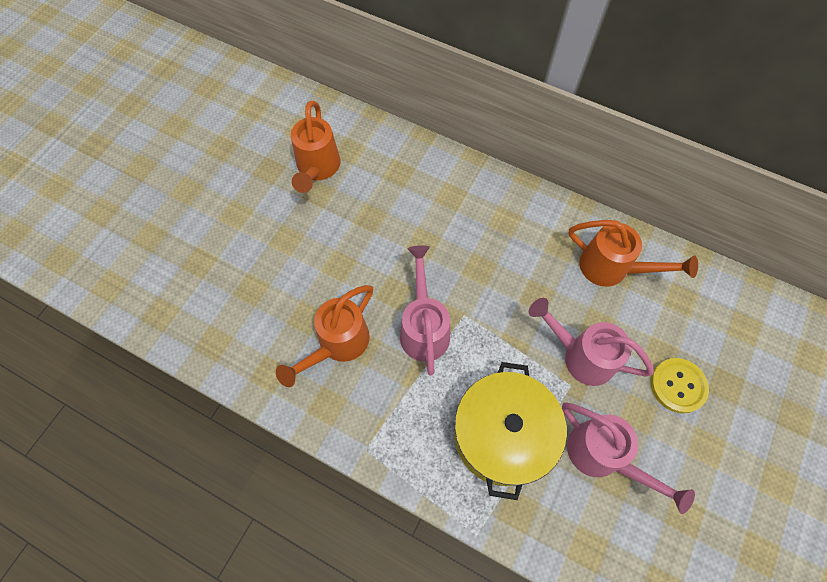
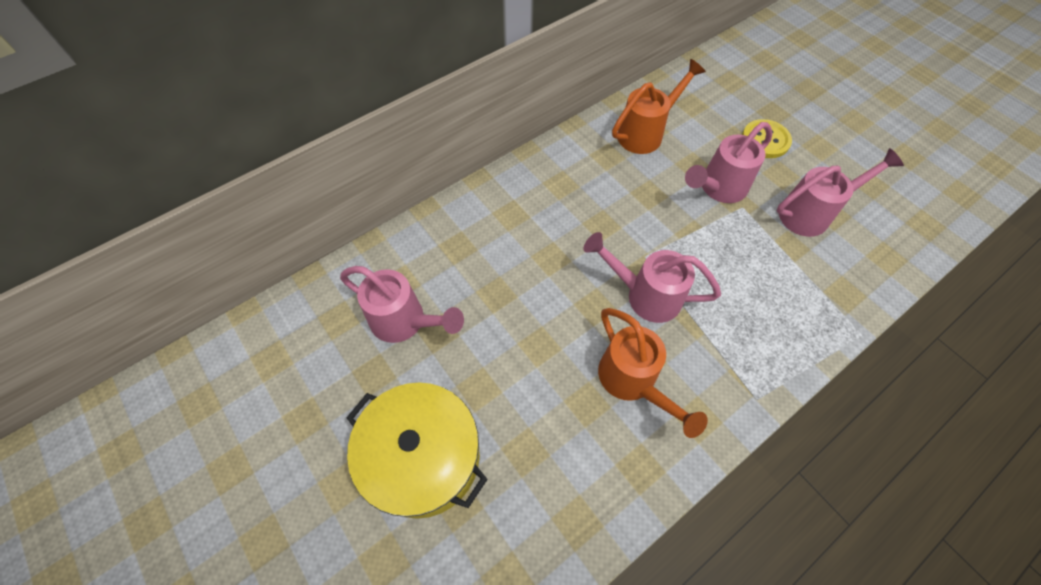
camera: 65 degrees left, 5 degrees down
(317, 169) = (405, 322): orange watering can -> pink watering can
(502, 435) = (773, 275): yellow pot -> yellow pot (423, 457)

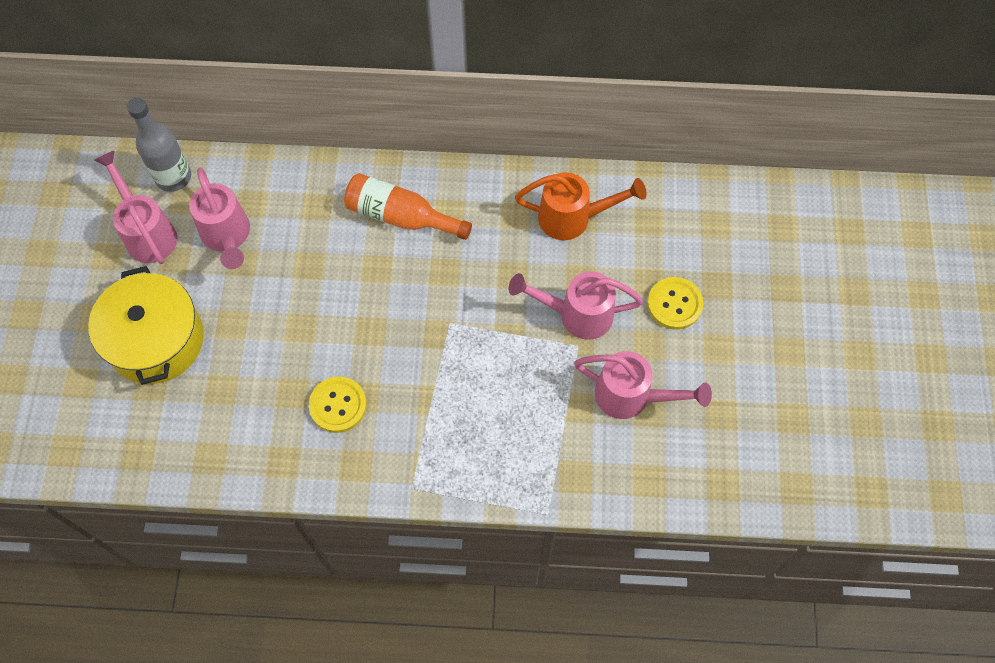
camera: 40 degrees right, 5 degrees up
(309, 309) = (173, 177): none -> grey bottle
(530, 210) = (401, 216): none -> orange bottle
(633, 382) = (338, 405): orange watering can -> yellow button
(644, 295) = (415, 351): pink watering can -> pink watering can (147, 232)

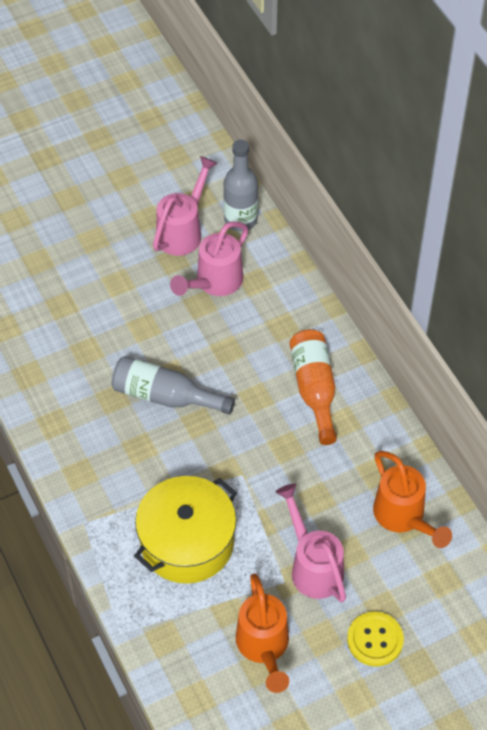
camera: 60 degrees right, 10 degrees down
(156, 340) = (99, 287): yellow pot -> yellow pot (187, 542)
(322, 344) = (165, 396): none -> grey bottle
(338, 405) = (121, 435): yellow button -> none
(632, 397) = (264, 648): pink watering can -> orange watering can

